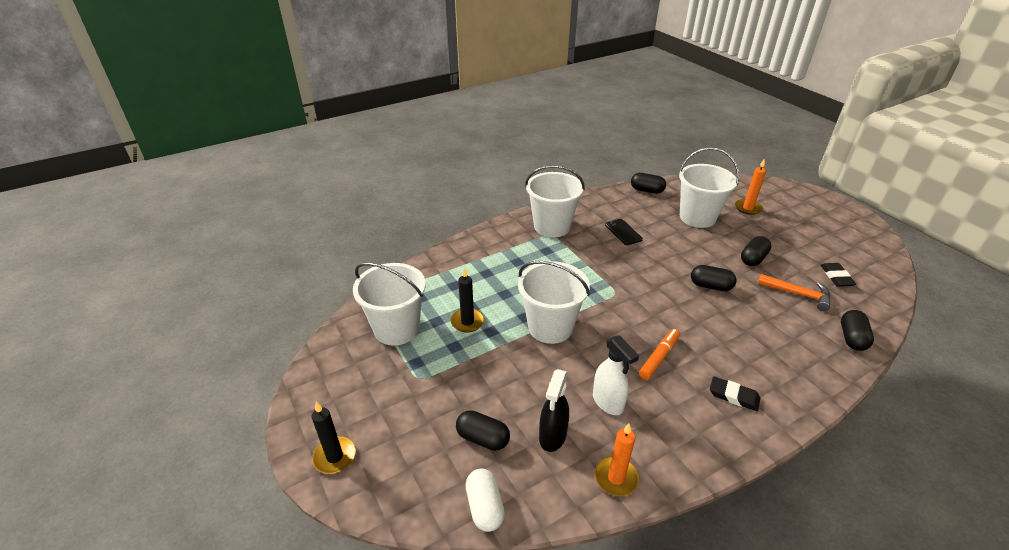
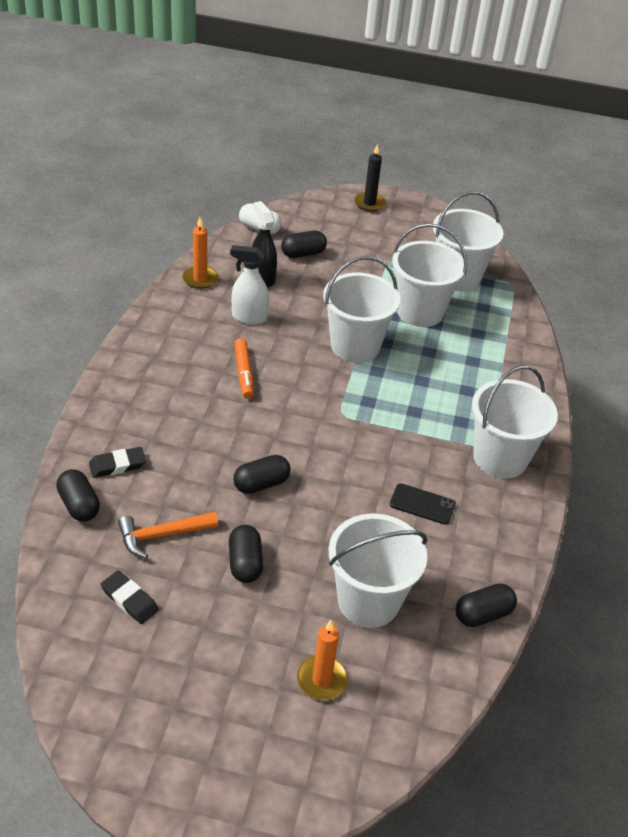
camera: 130 degrees right, 5 degrees up
(467, 322) = (420, 311): black candle -> white bucket
(733, 396) = (160, 376): black eraser -> black eraser (117, 465)

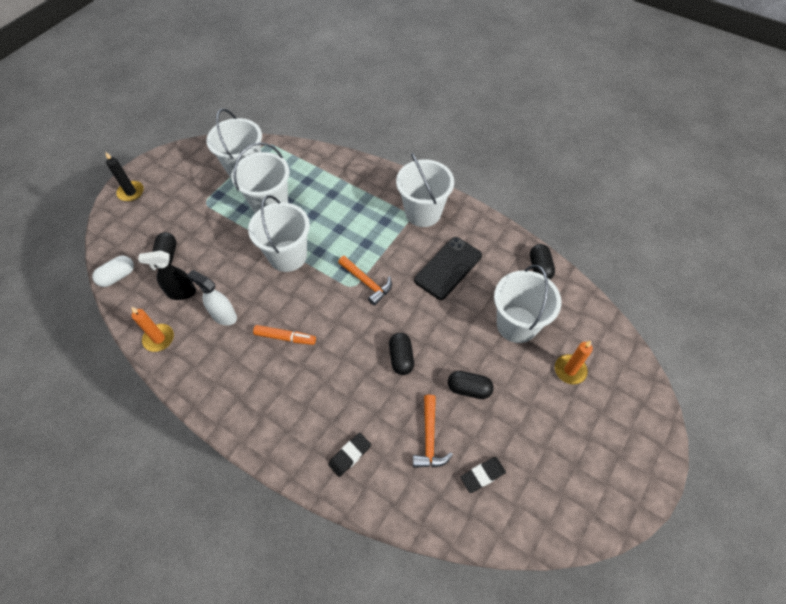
camera: 65 degrees left, 15 degrees up
(79, 505) = (382, 494): black capsule -> none
(117, 465) = (350, 455): black eraser -> black eraser turned 45 degrees clockwise
(249, 317) = (224, 316): white spray bottle -> white spray bottle turned 90 degrees clockwise
(354, 426) = (367, 283): none -> orange hammer
(422, 504) = (448, 268): black phone -> black phone, size x1.70

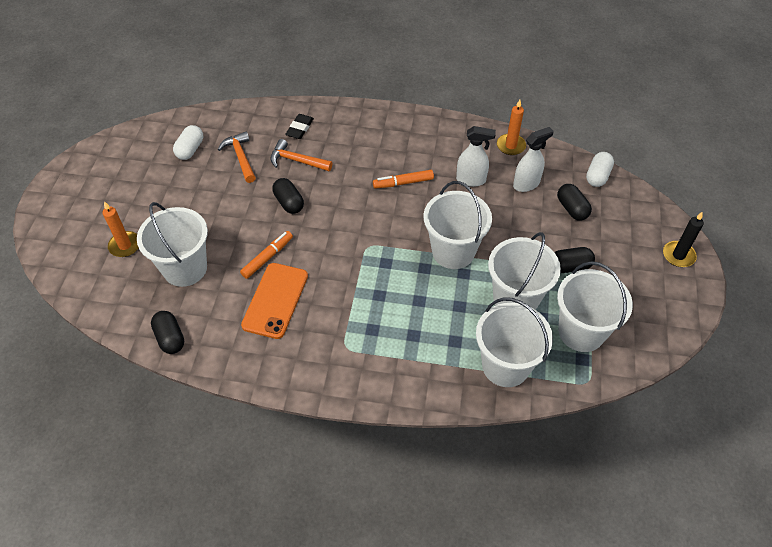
camera: 155 degrees right, 5 degrees down
(181, 292) = (526, 184): black spray bottle -> white spray bottle
(367, 283) = (355, 254): orange hammer -> orange hammer (297, 160)
(423, 212) = (331, 357): white bucket -> white bucket (505, 365)
(441, 308) = (267, 257): none -> orange marker
(448, 268) = (275, 300): black phone -> orange phone
(469, 389) = (218, 200): black capsule -> black capsule (569, 266)
(482, 475) = (190, 149): black eraser -> white capsule

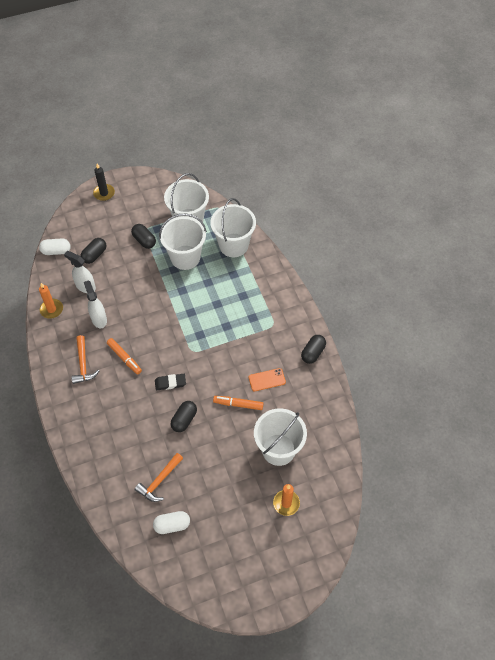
camera: 120 degrees left, 5 degrees up
(170, 338) = (331, 422): black capsule -> black capsule (313, 353)
(275, 300) = (267, 380): orange phone -> orange phone, size x0.59
(297, 160) = (141, 439): orange hammer -> orange hammer (83, 364)
(300, 128) = (105, 457): black eraser -> black eraser (170, 383)
(453, 251) = (168, 302): white bucket -> none

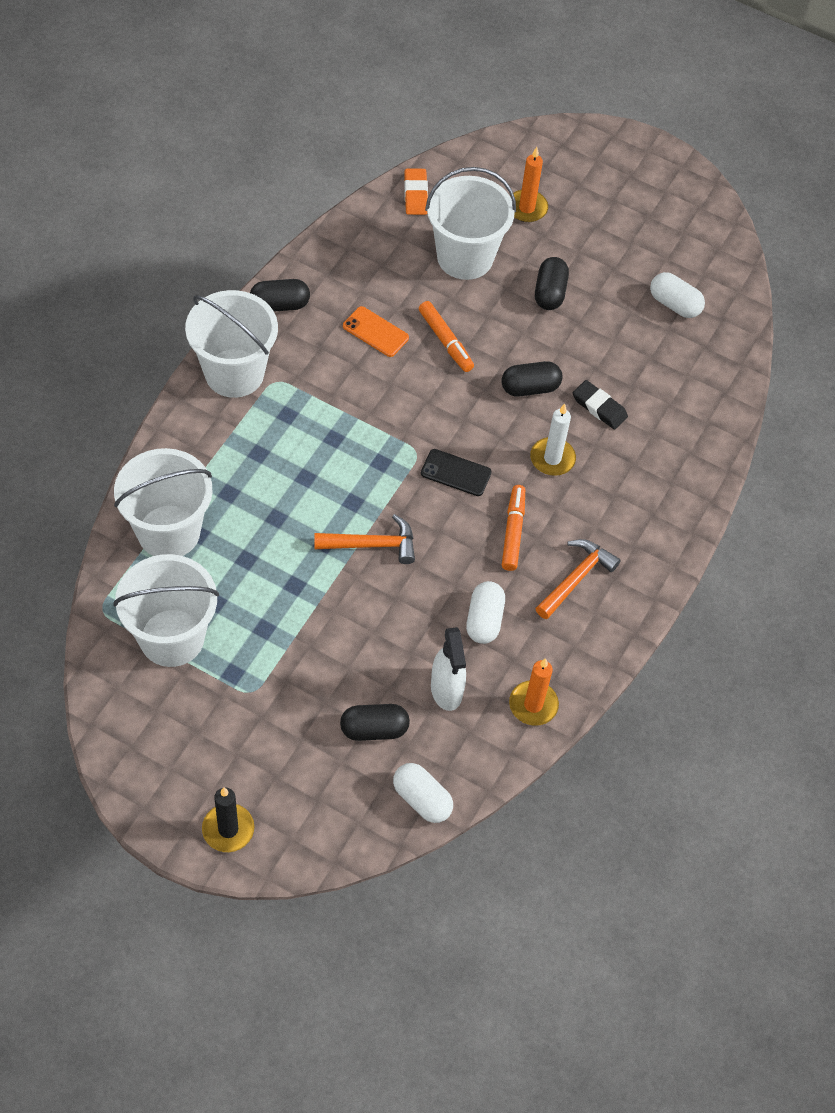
camera: 135 degrees left, 0 degrees up
(99, 319) = (484, 620): white spray bottle -> white capsule
(142, 400) = (552, 458): none -> white candle
(144, 240) = (276, 674): black capsule -> black capsule (549, 292)
(159, 481) = (638, 356): orange hammer -> orange hammer (372, 544)
(170, 358) = (456, 473): none -> black phone
(170, 383) = (493, 443): black eraser -> black eraser (599, 407)
(185, 257) = (256, 585): white bucket -> white bucket (234, 373)
(335, 457) = (415, 194): none -> orange eraser

